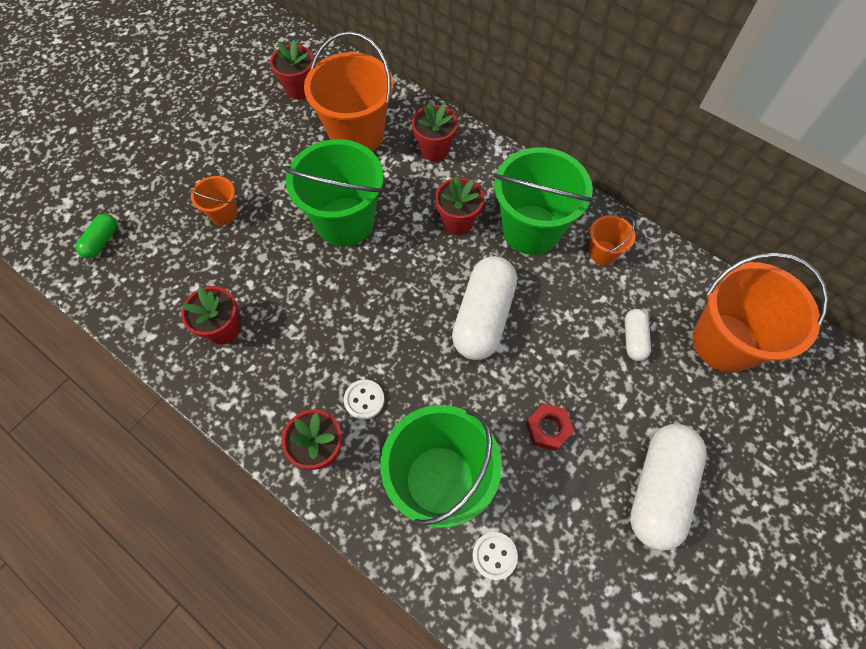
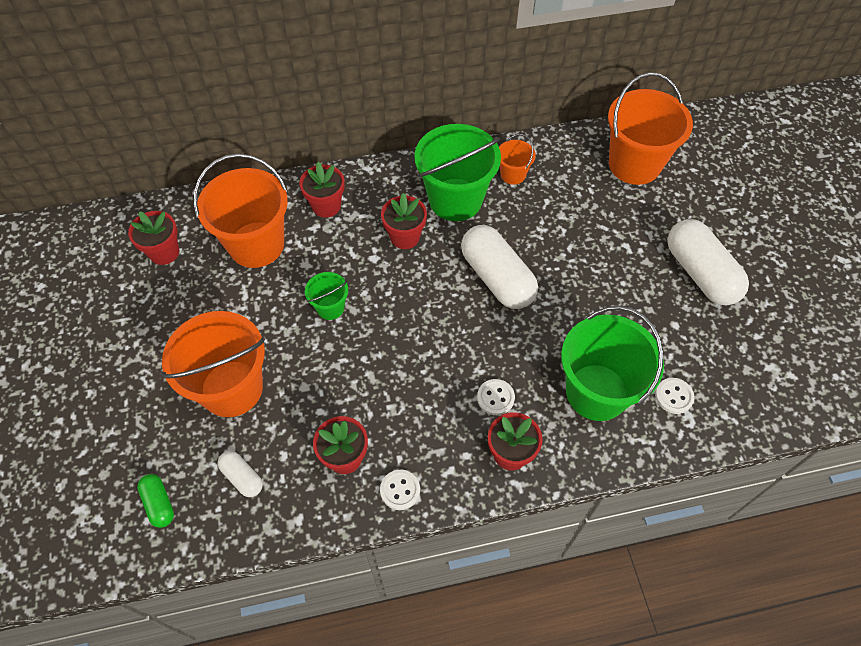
camera: 50 degrees left, 5 degrees down
(223, 213) = (231, 388): orange bucket -> orange bucket, size x2.09
(224, 388) = (400, 490): none -> white button
(345, 221) = (330, 307): green bucket -> green bucket, size x0.48
(548, 429) = (612, 302): red nut -> none
(633, 339) = (590, 207): white capsule -> white capsule (242, 477)

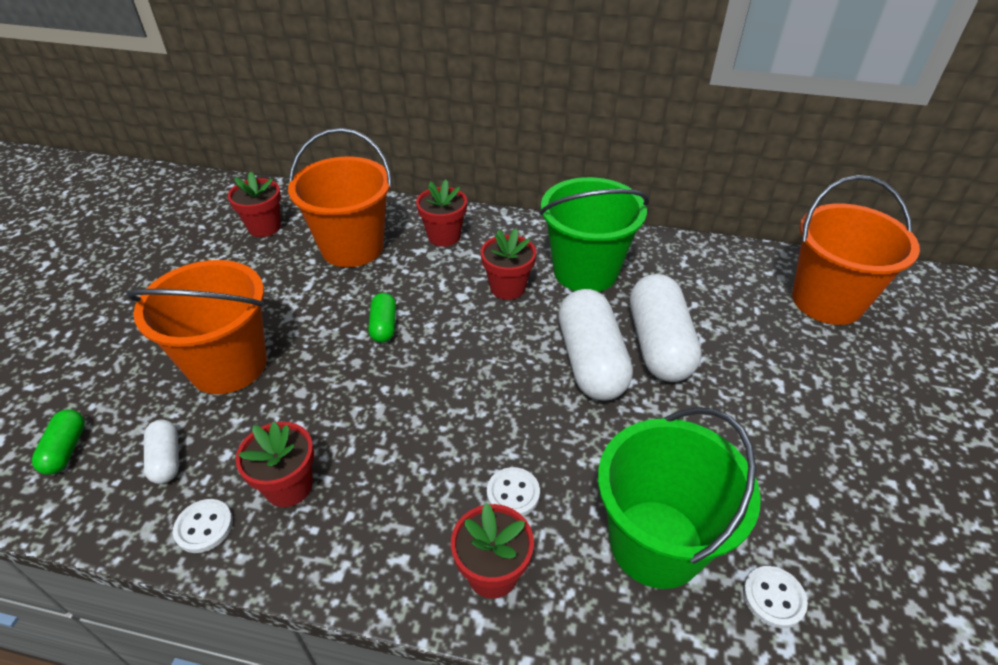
camera: 25 degrees right, 15 degrees down
(330, 307) = (384, 326): green bucket -> green capsule
(400, 490) = (324, 555): white button -> white button (204, 527)
(513, 174) = (666, 267): orange bucket -> none
(700, 273) = (877, 449): white capsule -> white capsule (659, 344)

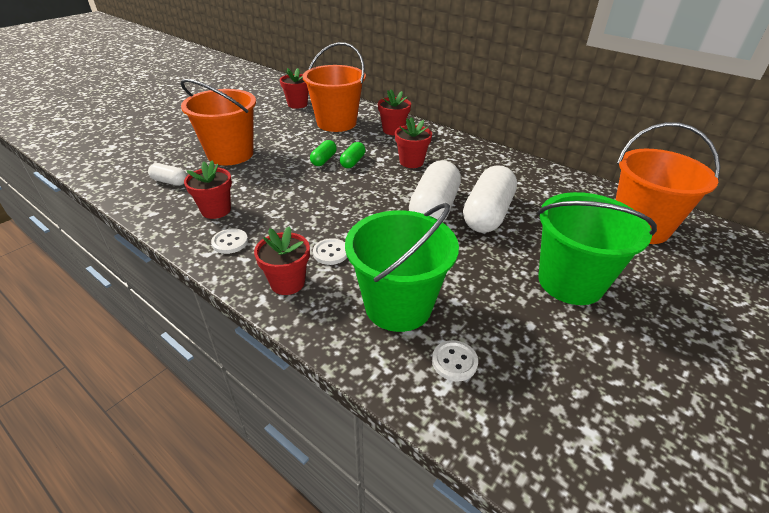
camera: 25 degrees right, 5 degrees down
(66, 450) = (131, 165): green capsule -> green capsule (353, 162)
(166, 459) = (170, 182): white capsule -> white capsule turned 75 degrees counterclockwise
(204, 527) = (163, 213): white button -> white button (230, 242)
(585, 271) = (469, 167): green bucket -> green bucket (570, 282)

